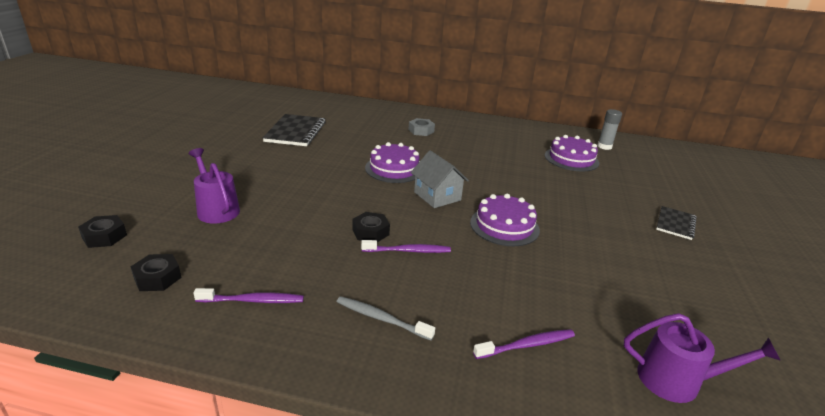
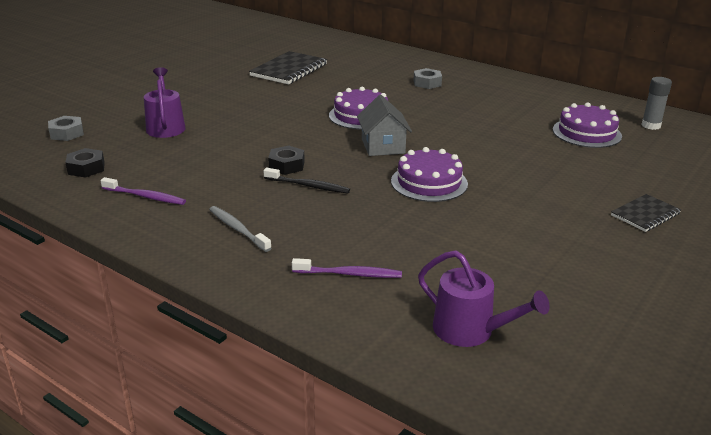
camera: 25 degrees right, 0 degrees up
(104, 236) = (67, 133): black nut -> grey nut
(408, 251) = (308, 186): purple toothbrush -> black toothbrush

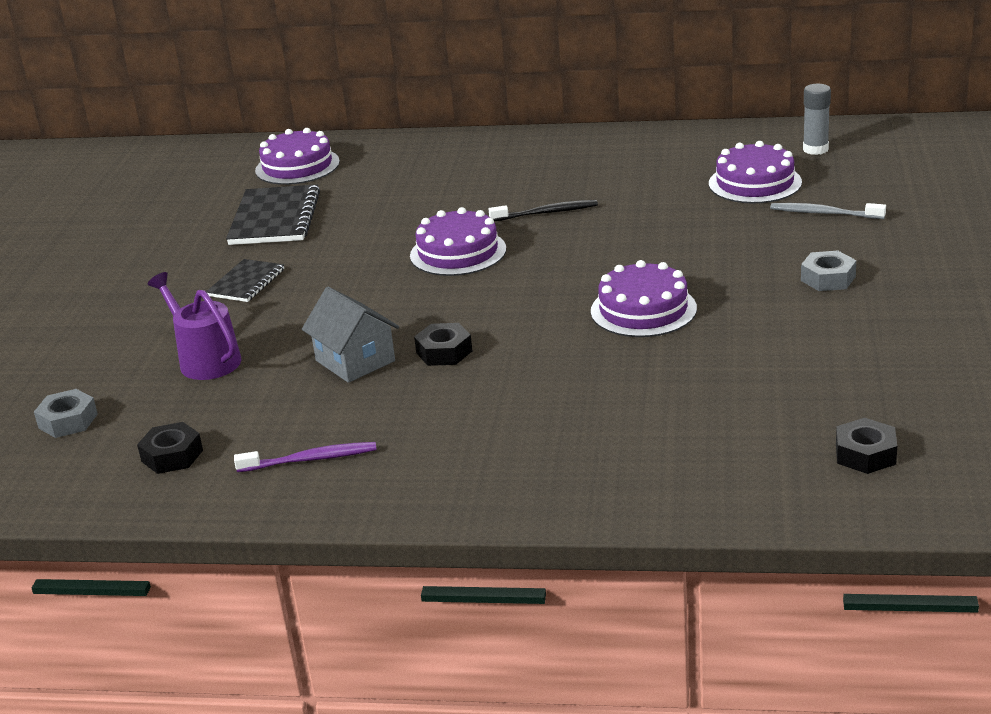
camera: 25 degrees left, 0 degrees up
(238, 229) = (485, 451): grey toothbrush -> grey toothbrush (824, 213)
(308, 186) = (504, 367): black toothbrush -> black toothbrush (546, 213)
(332, 49) = (297, 166): none -> purple cake
(349, 274) = (676, 449): purple toothbrush -> none
(383, 146) = (535, 284): grey house -> grey house (355, 361)
(427, 83) = (490, 177): grey nut -> grey nut (828, 278)
(470, 331) = (865, 454): purple watering can -> black nut
(645, 214) = (910, 262): black notebook -> black notebook (246, 283)

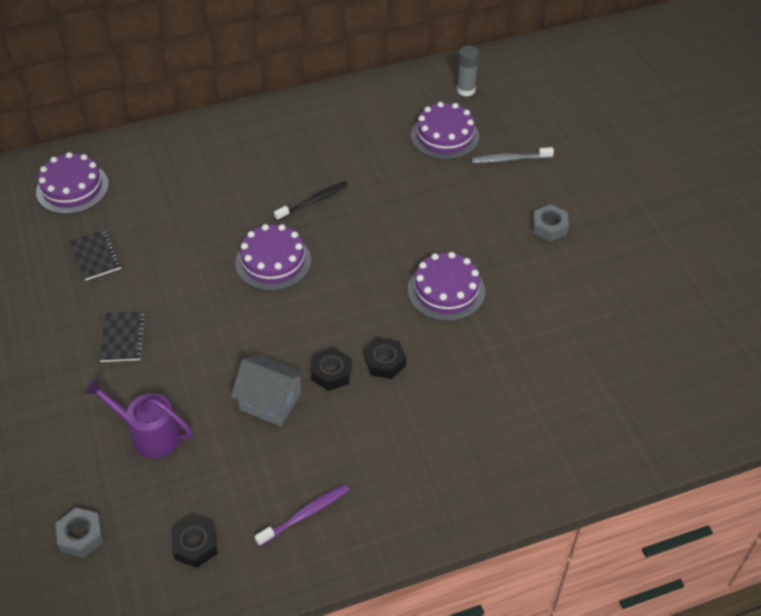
camera: 30 degrees left, 20 degrees up
(274, 218) = (95, 256): black notebook -> black notebook, size x0.59
(865, 454) = (664, 392): black nut -> black nut (385, 362)

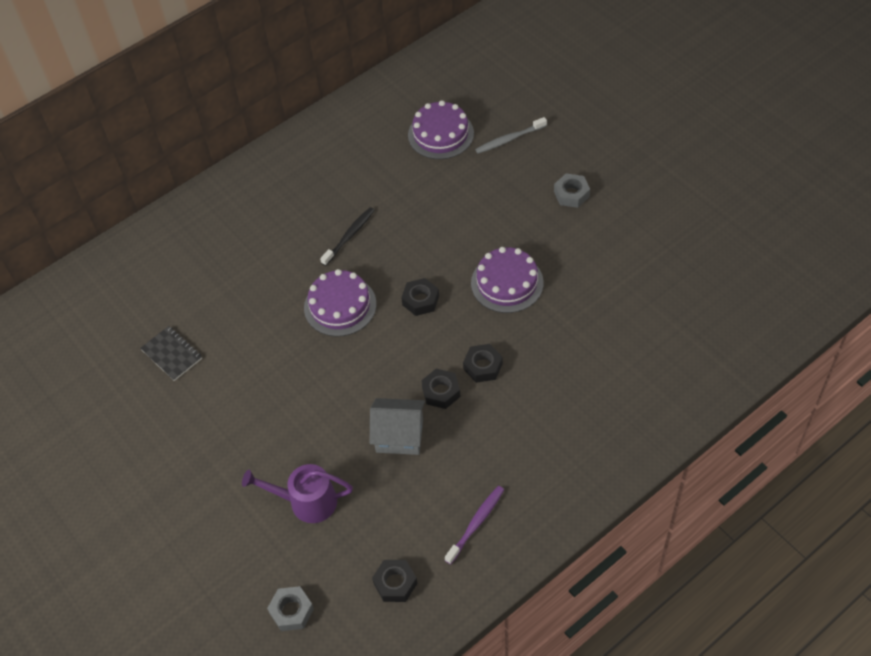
camera: 15 degrees left, 5 degrees up
(72, 188) = (114, 295): purple cake -> none
(123, 338) = (238, 423): black notebook -> none
(353, 280) = (420, 300): none -> black nut
(466, 90) = (440, 82): grey glue stick -> none

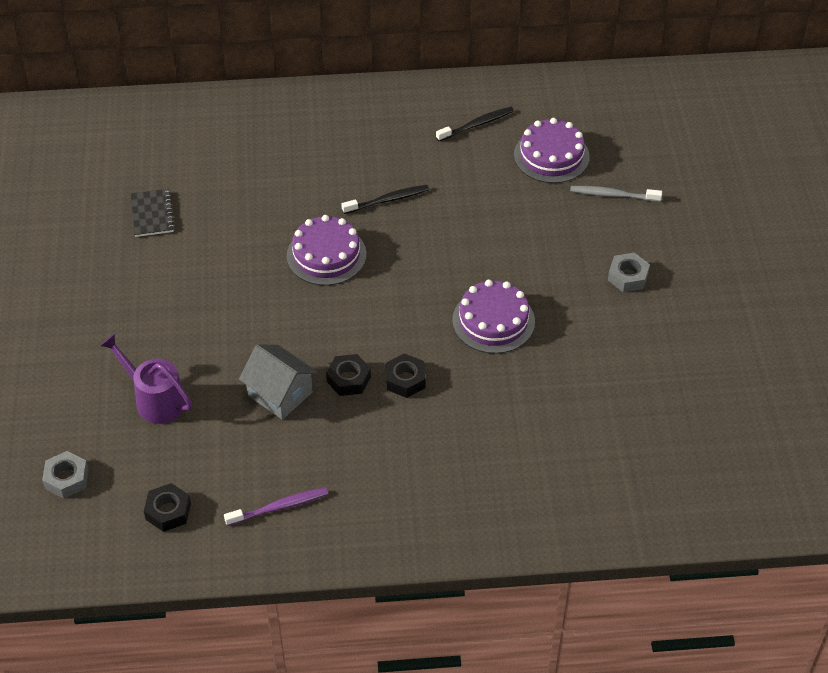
camera: 30 degrees right, 5 degrees down
(365, 140) = (476, 125): none -> black toothbrush
(420, 300) = (401, 291): black nut -> none

